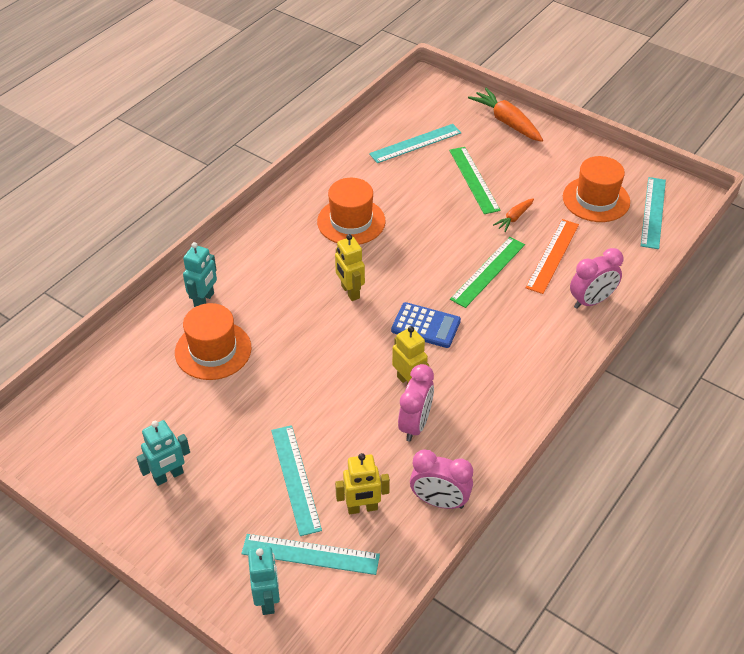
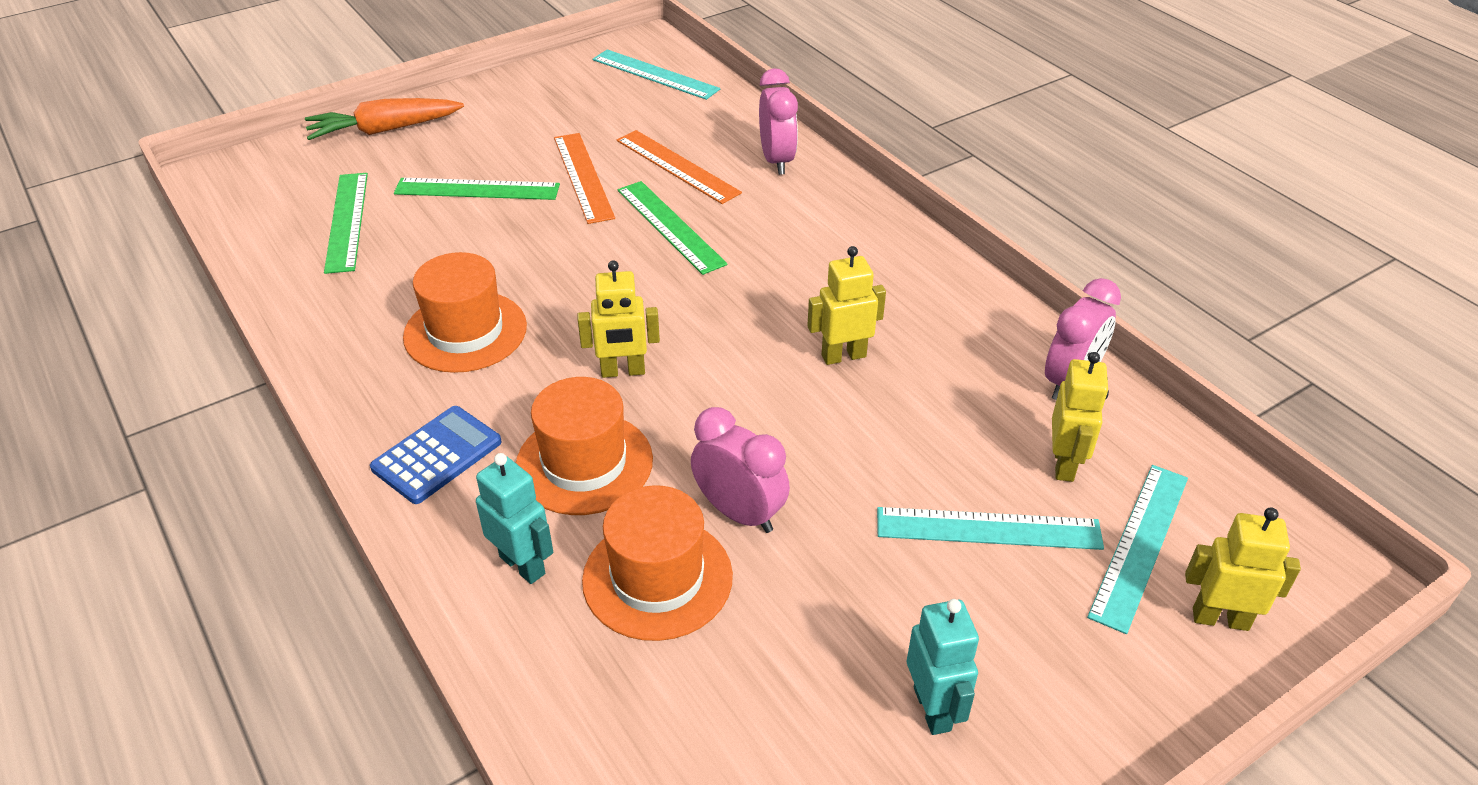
camera: 70 degrees left, 5 degrees down
(267, 600) = (1220, 618): turquoise robot -> yellow robot
(415, 143) = (346, 221): turquoise ruler -> green ruler
(415, 424) = (925, 370): pink clock -> pink clock (739, 513)
(425, 326) = (740, 311): blue calculator -> blue calculator (437, 455)
(514, 218) = (583, 177): orange carrot -> orange ruler
(596, 199) = (600, 106): orange hat -> orange hat (584, 463)

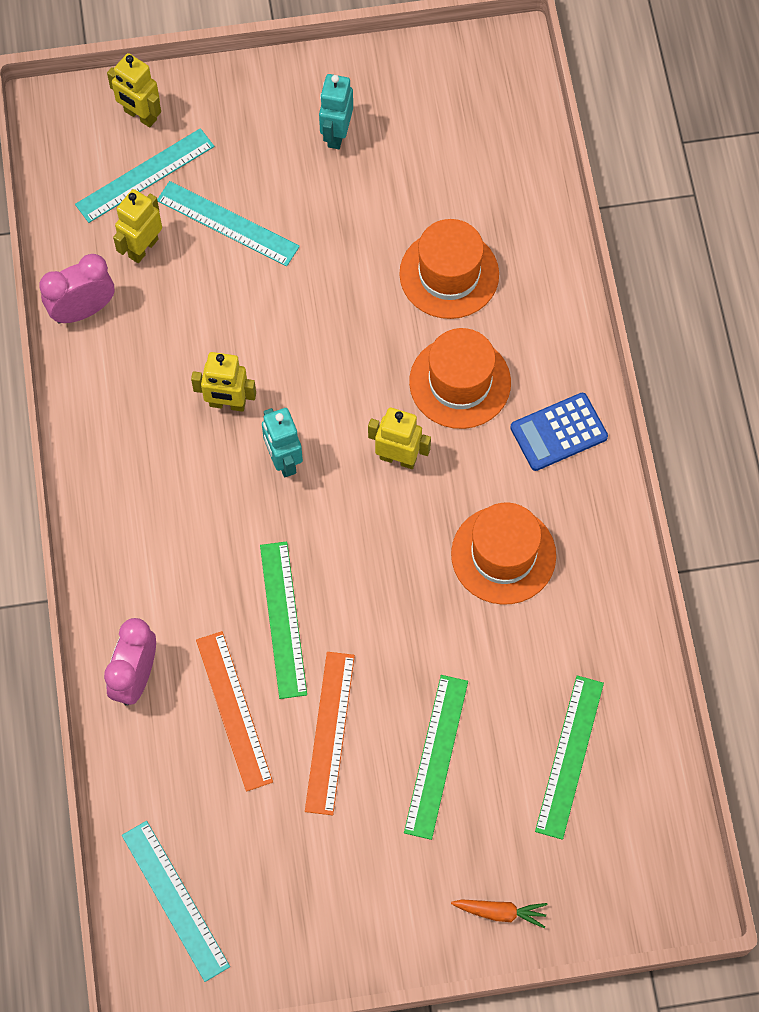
camera: 155 degrees left, 25 degrees up
(384, 130) = (500, 912): orange carrot -> orange carrot, size x0.55
(477, 189) = (436, 756): green ruler -> green ruler turned 75 degrees clockwise
(523, 565) = (528, 318): turquoise robot -> turquoise robot (283, 460)
(739, 513) = (376, 299): pink clock -> none

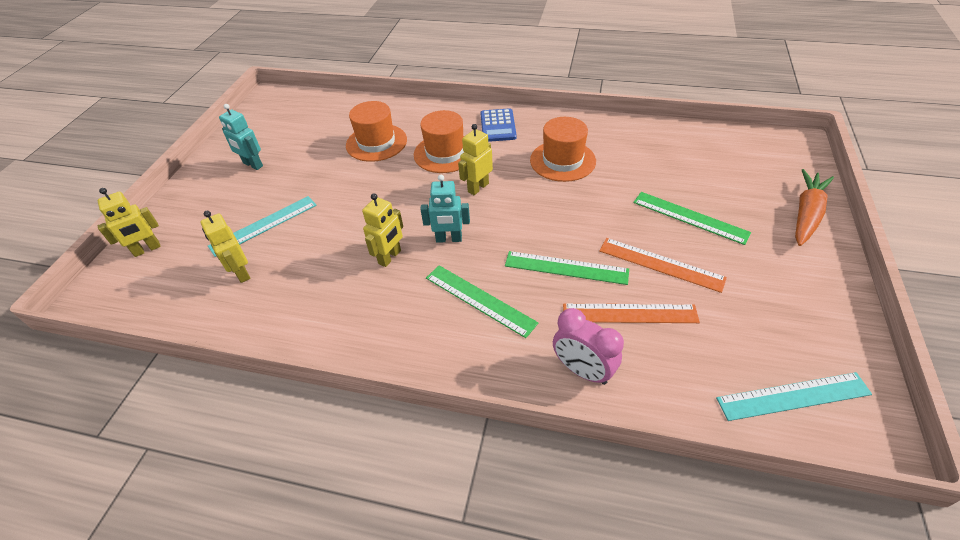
camera: 65 degrees left, 20 degrees down
(83, 310) = (258, 321): pink clock -> none
(145, 175) = (191, 258): turquoise ruler -> none
(500, 912) = (806, 214): orange carrot -> orange carrot, size x1.82
(570, 756) = (701, 164): green ruler -> green ruler (479, 300)

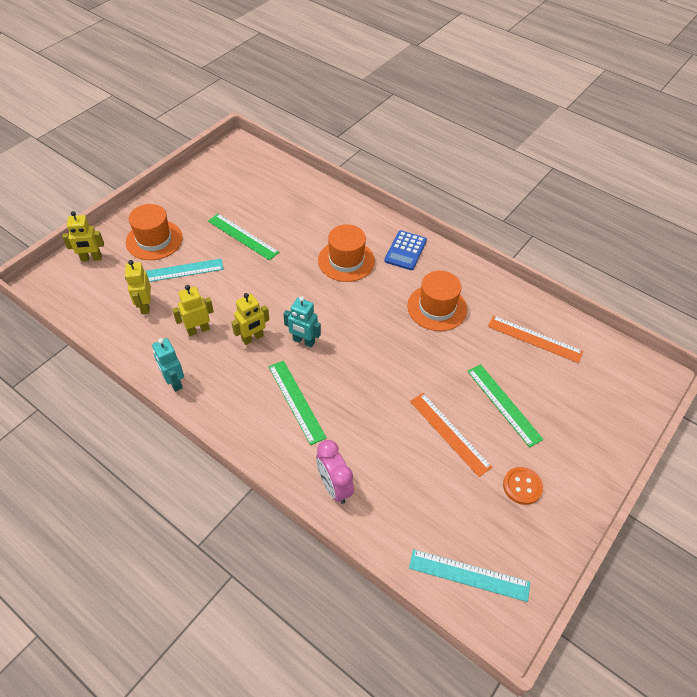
camera: 20 degrees right, 5 degrees up
(252, 165) = (194, 211): turquoise robot -> turquoise robot (174, 382)
(376, 143) = (298, 228): orange hat -> orange hat (154, 240)
(478, 187) = (352, 304): yellow robot -> yellow robot (198, 330)
(566, 268) = (375, 404): green ruler -> green ruler (243, 236)
(629, 313) = (397, 461): orange ruler -> orange ruler (534, 339)
(768, 283) = (522, 486): none -> orange button
(806, 214) = (605, 444): orange carrot -> none

